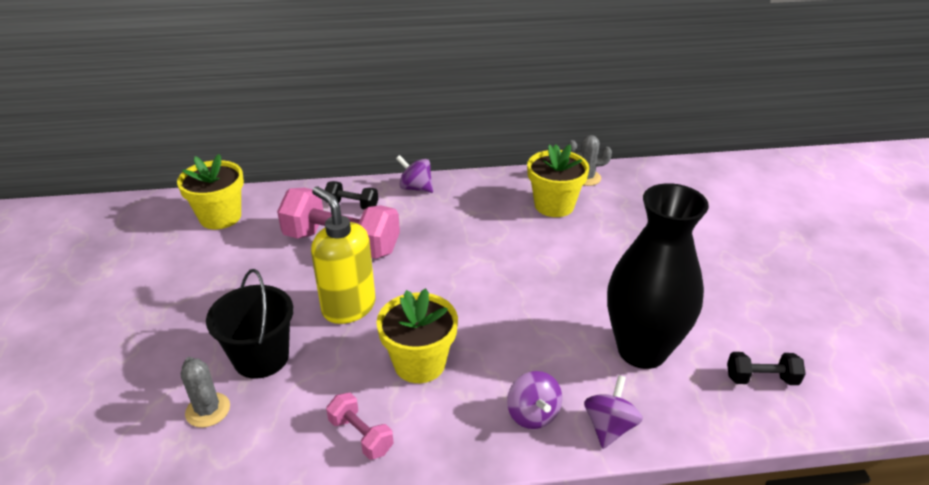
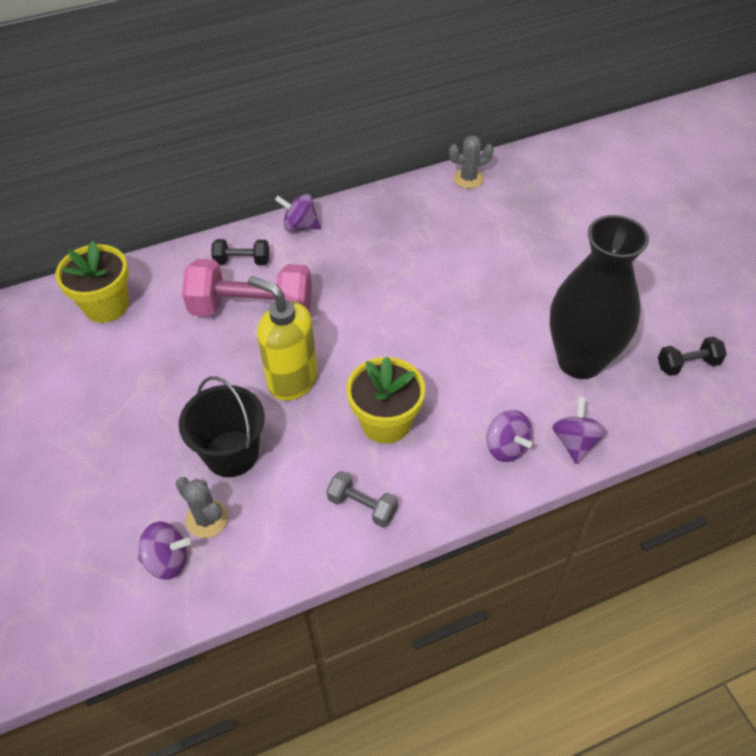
camera: 15 degrees left, 15 degrees up
(152, 439) = (168, 560): none -> purple spinning top
(361, 435) = (362, 506): pink dumbbell -> grey dumbbell
(554, 205) = (448, 219): yellow flower pot -> none

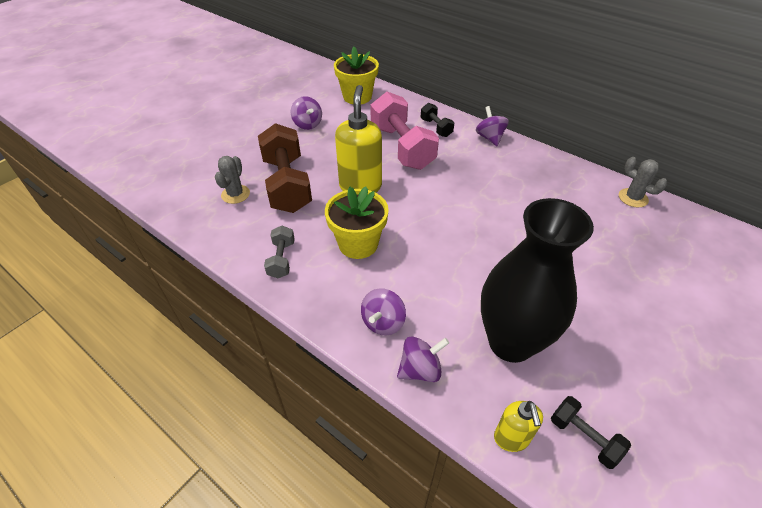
camera: 60 degrees right, 5 degrees down
(168, 560) = (200, 191): purple spinning top -> purple spinning top (307, 124)
(231, 453) = (287, 184): black bucket -> brown dumbbell
(669, 411) = (511, 438): none -> yellow soap dispenser

